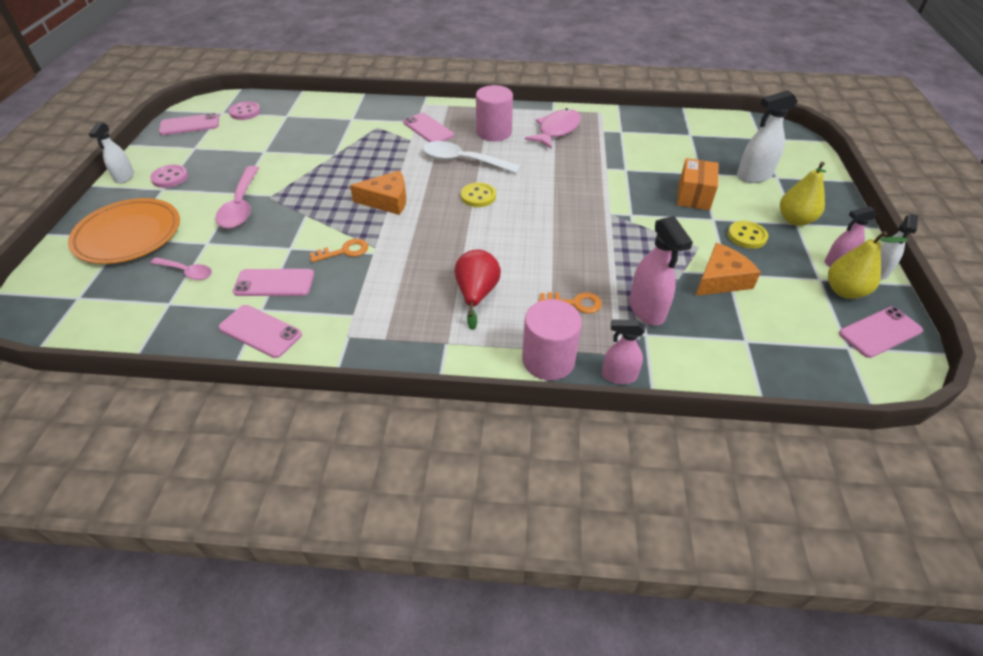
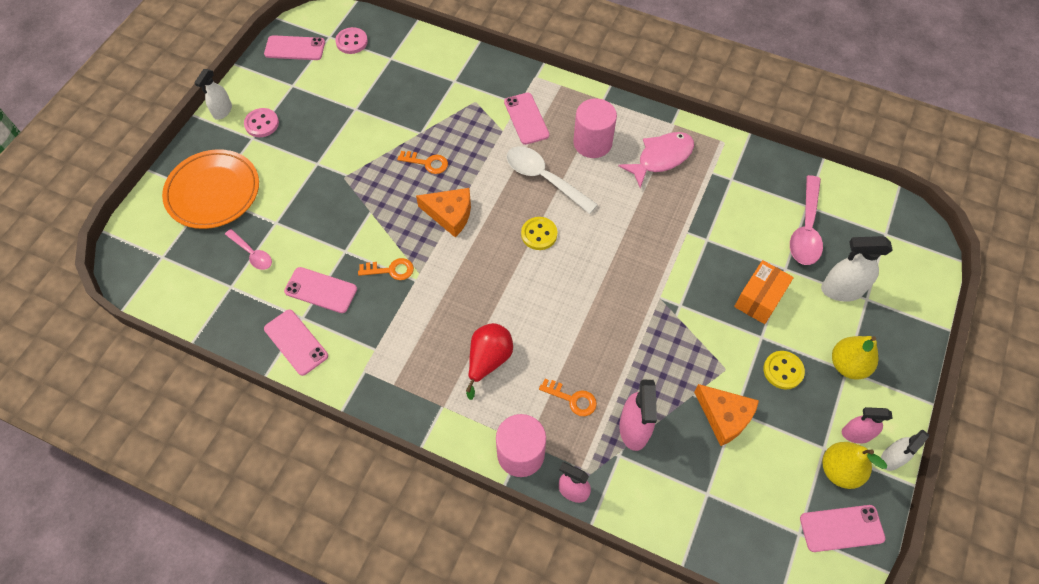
camera: 20 degrees right, 15 degrees up
(241, 205) = (316, 181): pink spoon -> pink spoon (806, 229)
(349, 172) = (427, 163): none -> orange key
(721, 279) = (724, 416): orange cheese -> orange cheese turned 60 degrees clockwise

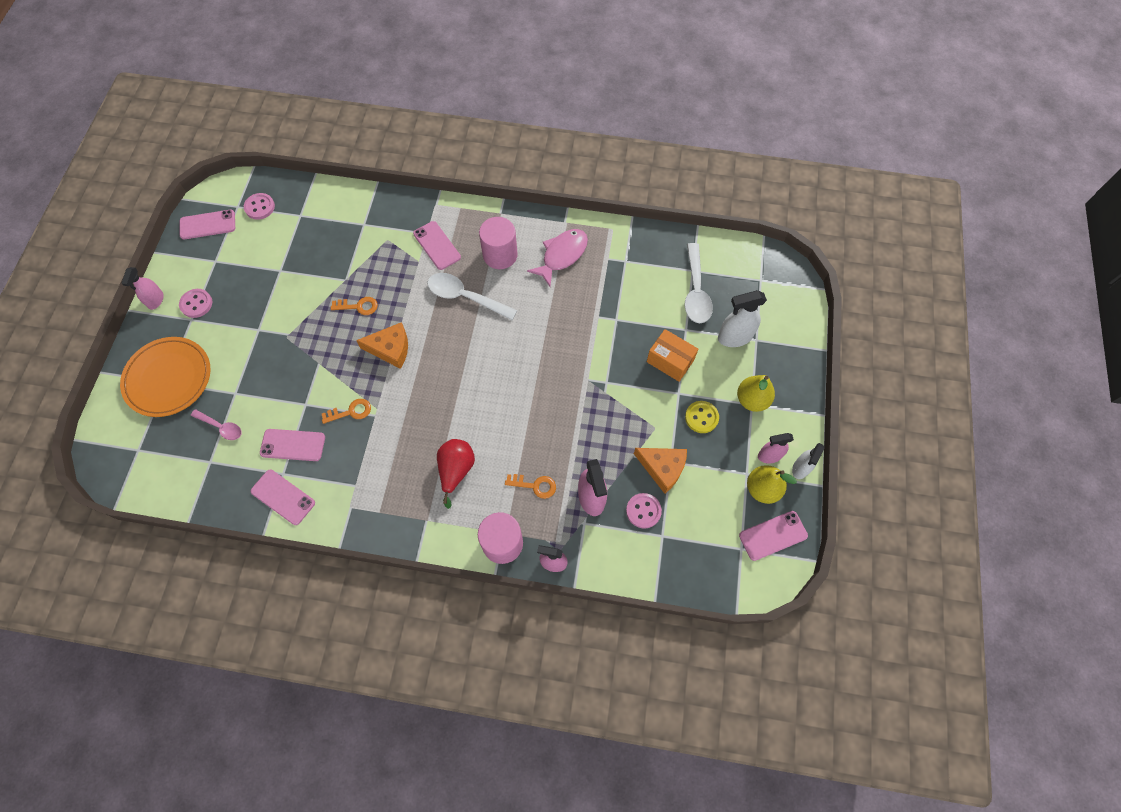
camera: 15 degrees left, 5 degrees up
(222, 111) = (155, 300): white spray bottle -> pink spray bottle
(539, 234) = (473, 348): yellow button -> none
(691, 459) = (643, 511): none -> pink button
(759, 299) = (670, 361): orange box -> orange box turned 75 degrees counterclockwise
(806, 229) = (695, 291): pink spoon -> white spoon

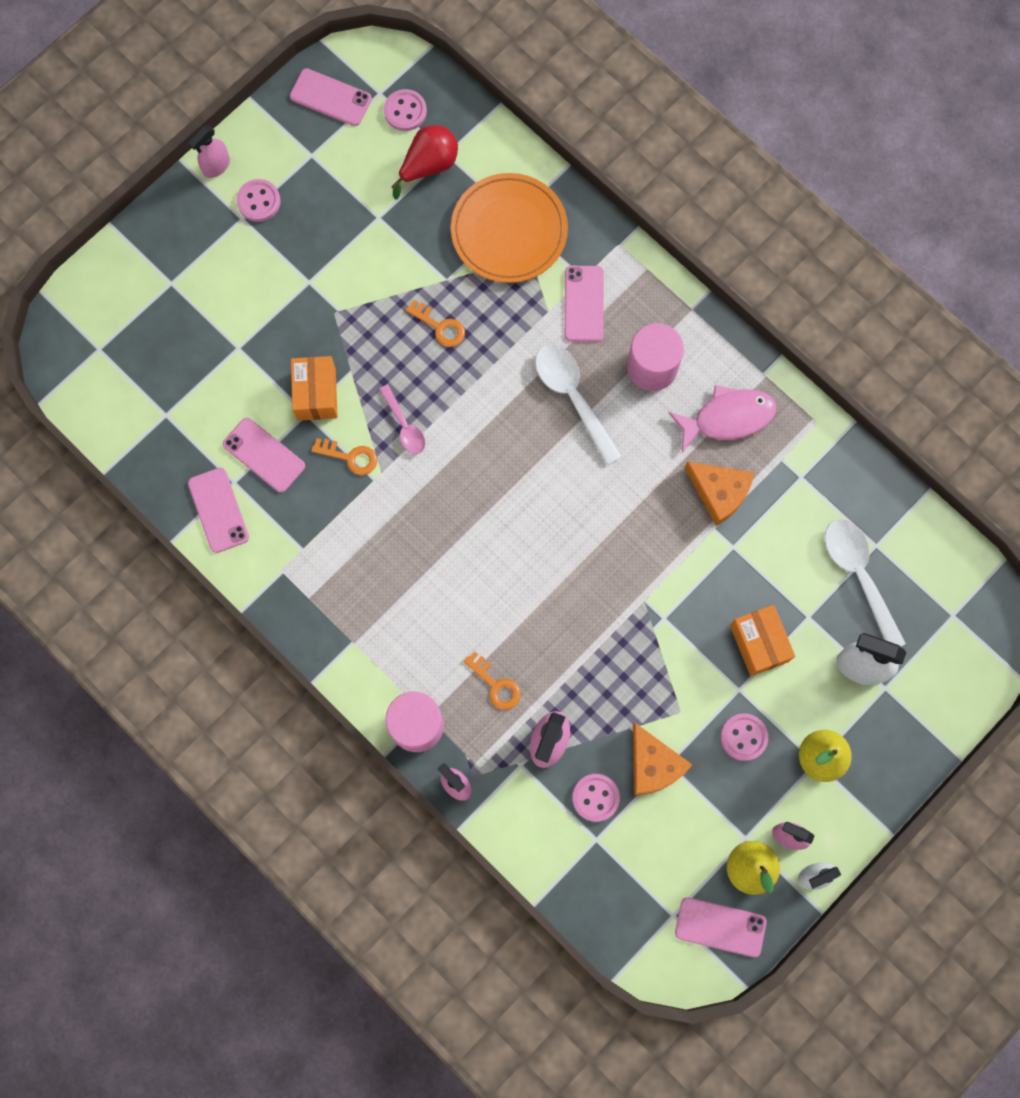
camera: 35 degrees right, 10 degrees up
(168, 378) = (177, 280): orange plate -> orange plate (509, 231)
(221, 427) = (200, 380): pink spoon -> pink spoon (404, 426)
(304, 389) = (316, 394): none -> orange box
(390, 349) = (442, 407): orange cheese -> orange cheese (719, 492)
(456, 470) = (421, 607): red pear -> red pear (429, 166)
(695, 291) = (858, 576): white spoon -> white spoon turned 120 degrees clockwise
(701, 417) = (743, 737): yellow button -> pink button

